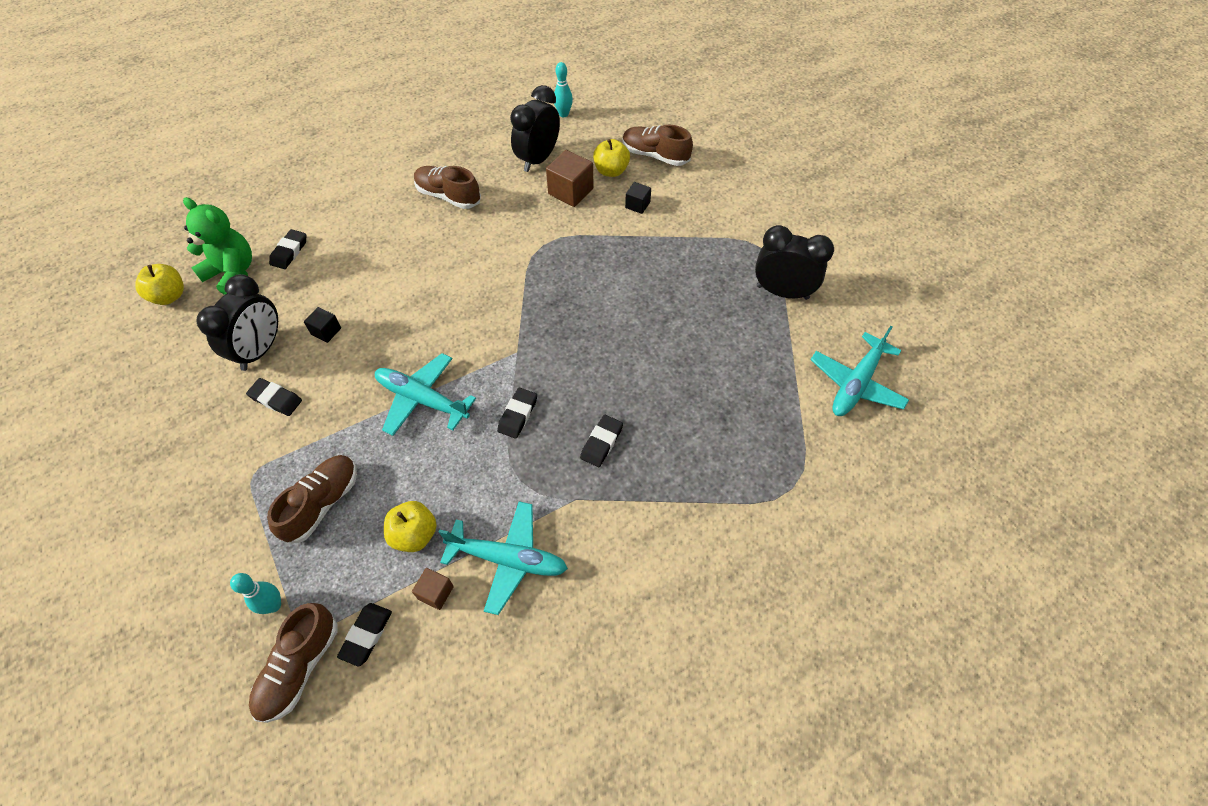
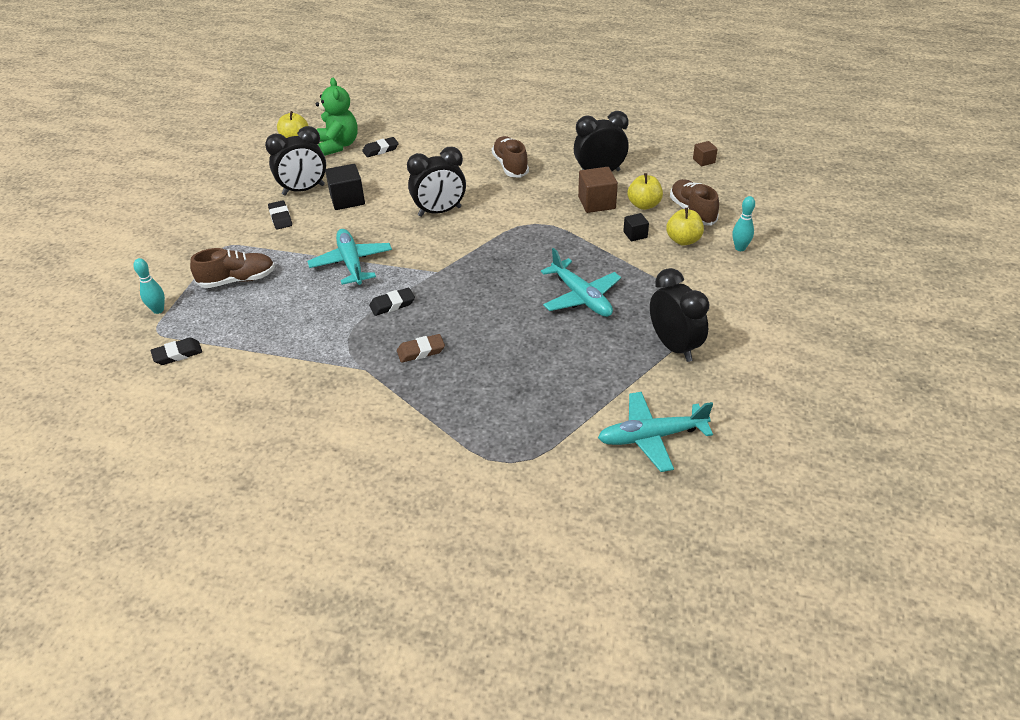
camera: 45 degrees right, 15 degrees down
(299, 667) = (133, 345): brown shoe -> none
(326, 331) = (347, 200): black cube -> black cube, size x1.76
(414, 534) = (259, 325): yellow apple -> yellow apple (683, 240)
(435, 592) = (233, 360): brown cube -> brown cube (704, 161)
(440, 286) = (439, 211): none -> black clock
(508, 559) = (288, 371): turquoise plane -> turquoise plane (581, 297)
(563, 114) = (655, 155): turquoise bowling pin -> turquoise bowling pin (740, 248)
(601, 442) = (421, 351): black eraser -> brown eraser

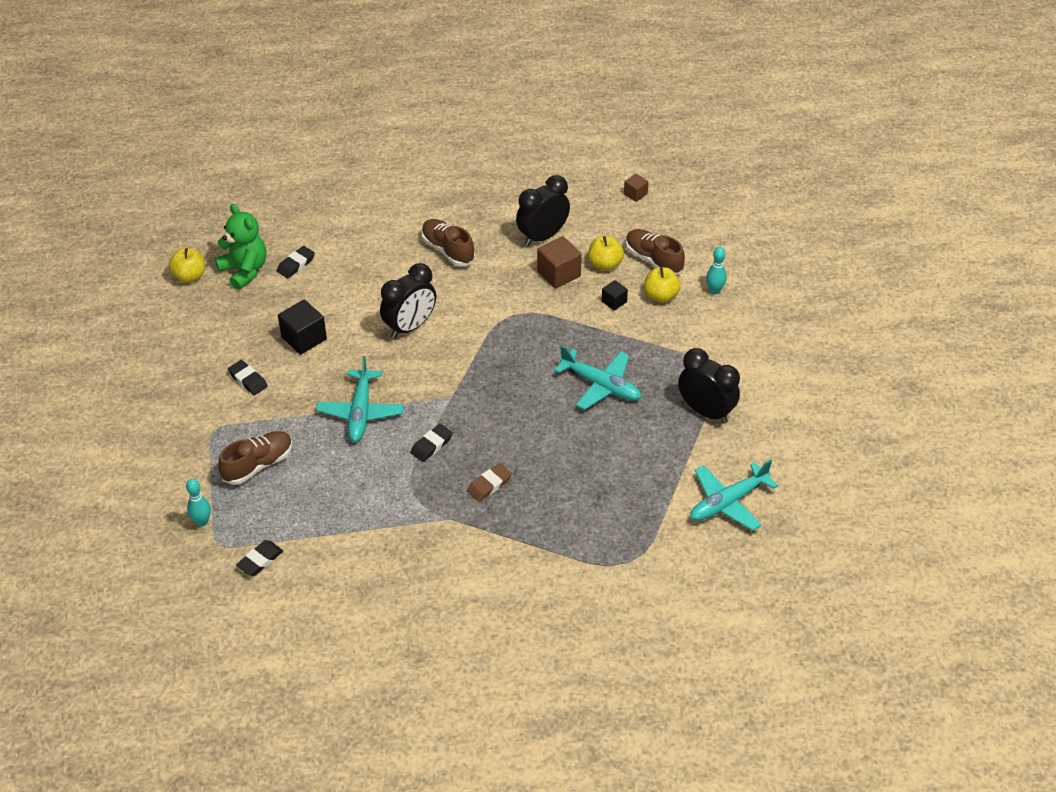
camera: 25 degrees left, 5 degrees up
(303, 190) = (248, 339): black clock -> none
(351, 263) = (360, 412): turquoise plane -> turquoise plane turned 135 degrees counterclockwise

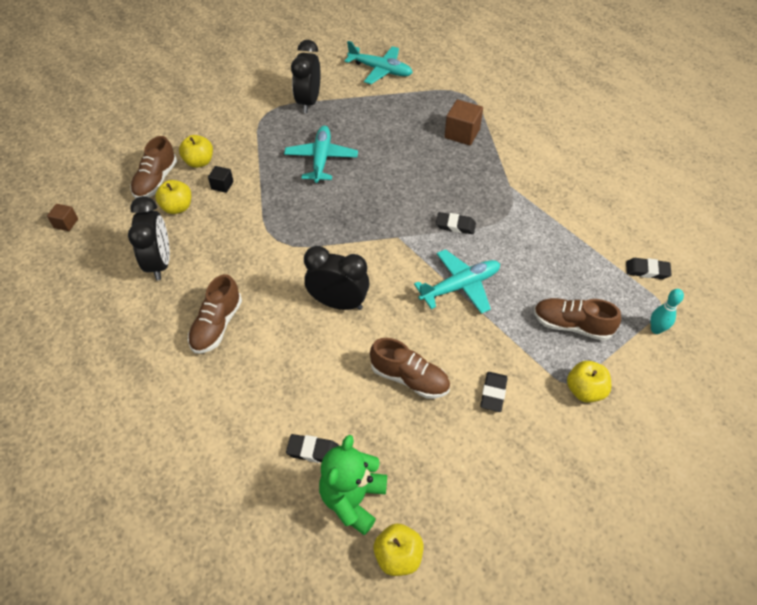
camera: 120 degrees left, 5 degrees up
(199, 436) = (584, 390): none -> yellow apple
(304, 338) = (409, 378): black cube -> brown shoe
(489, 485) = (463, 178): brown eraser -> none
(542, 236) = (160, 263): black clock -> black clock turned 120 degrees counterclockwise
(559, 274) = (206, 232): brown cube -> brown cube (462, 133)
(714, 290) = (176, 136): turquoise bowling pin -> none

